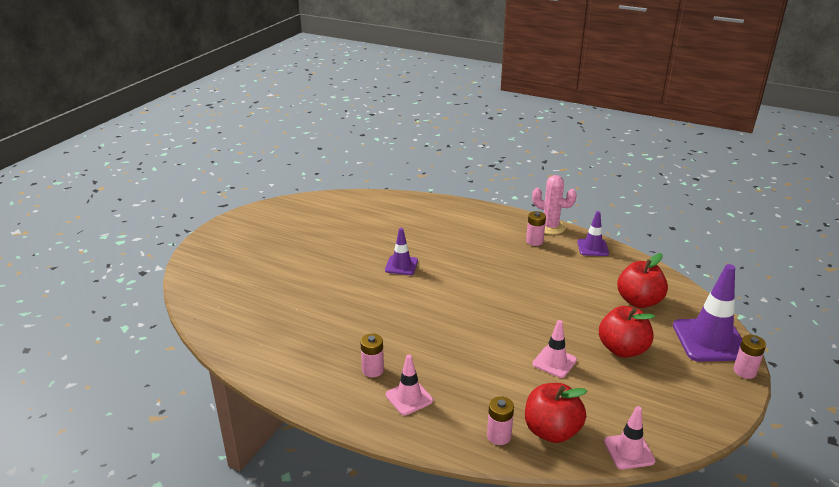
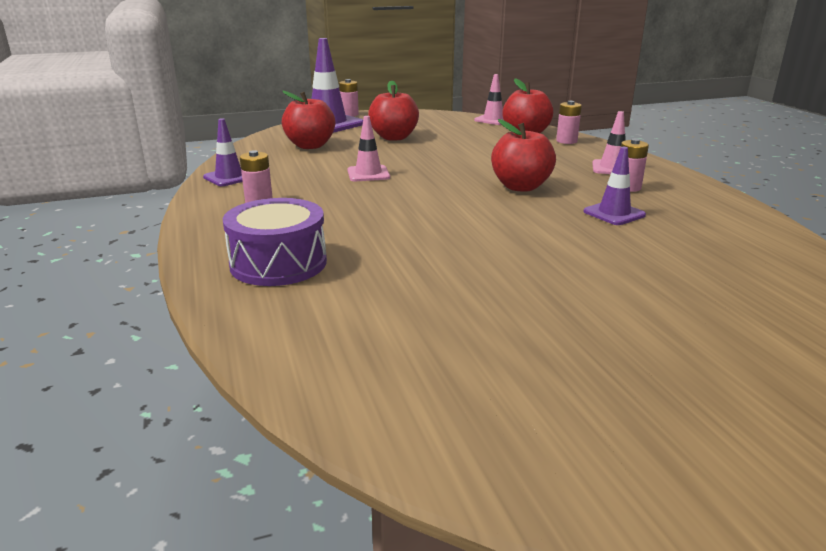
camera: 135 degrees left, 5 degrees down
(401, 265) = (462, 243): purple traffic cone -> purple traffic cone (614, 213)
(437, 330) = (520, 187): none -> red apple
(450, 220) = (278, 263): none -> purple drum
(550, 227) = (203, 205): pink cactus -> none
(554, 362) = (457, 147): pink traffic cone -> pink traffic cone (368, 174)

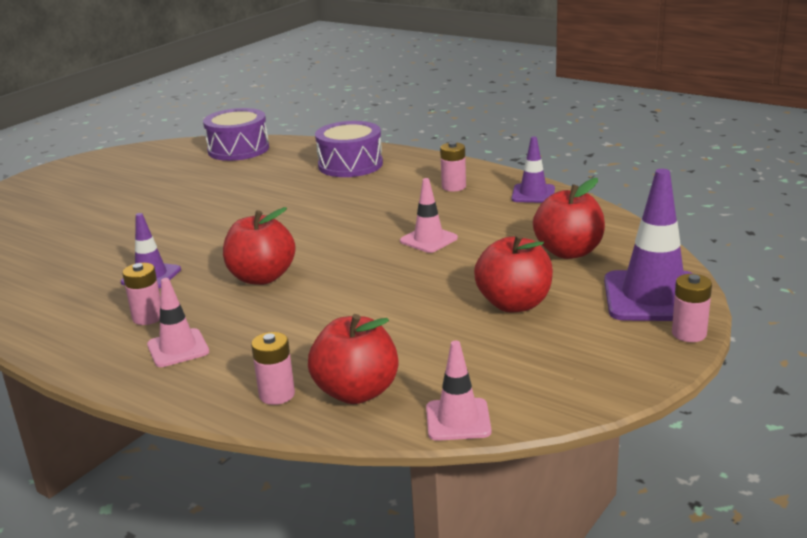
camera: 145 degrees right, 0 degrees up
(353, 370) = (238, 149): none -> purple drum

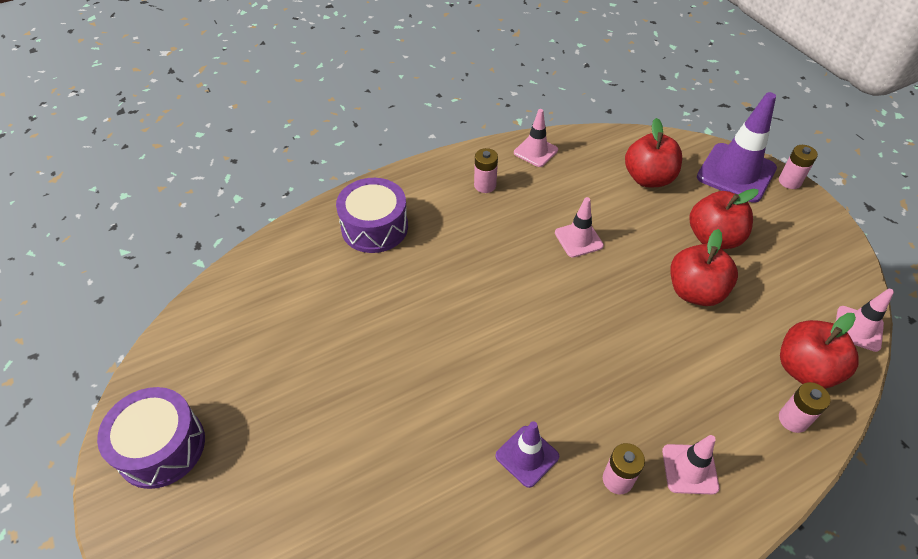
camera: 65 degrees left, 25 degrees up
(238, 149) = (243, 294): purple drum -> purple drum (161, 447)
(262, 277) = (583, 369): red apple -> red apple (695, 291)
(533, 194) = (535, 151): purple traffic cone -> pink traffic cone

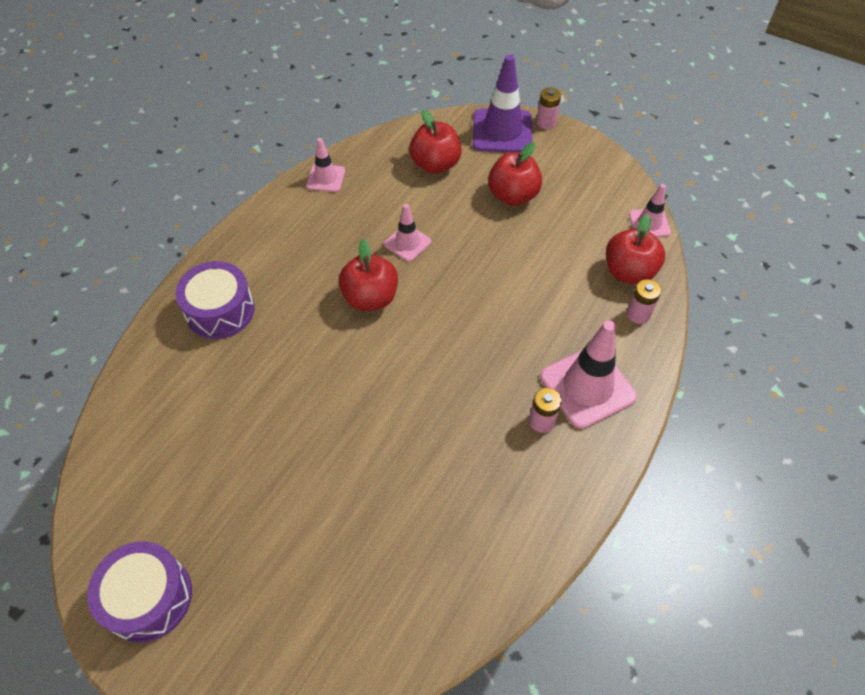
camera: 30 degrees left, 5 degrees up
(485, 185) = (299, 228): pink battery -> none
(527, 456) = (466, 439): purple traffic cone -> none
(689, 469) = (587, 387): pink traffic cone -> pink traffic cone, size x1.79
(695, 291) = (521, 247): red apple -> red apple (370, 298)

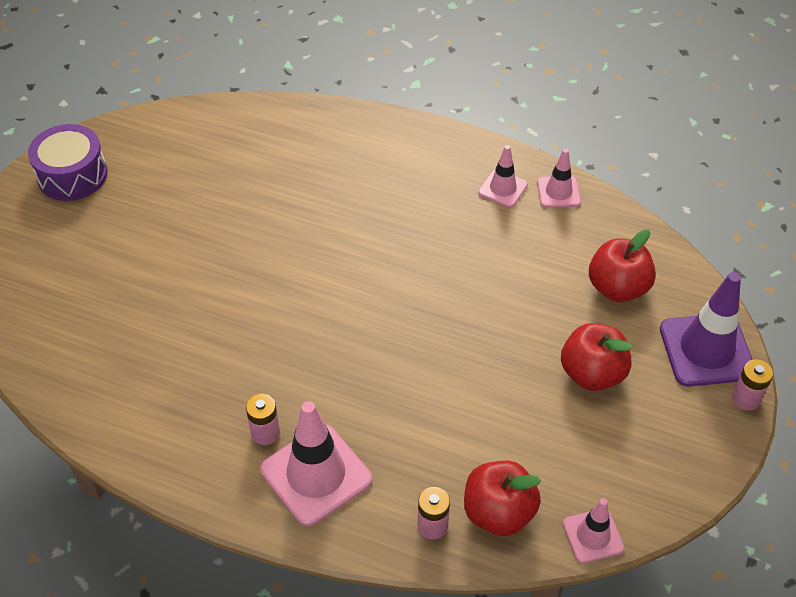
camera: 80 degrees right, 5 degrees down
(220, 311) = (356, 150): purple drum -> none
(370, 298) = (398, 261): red apple -> none
(407, 243) = (483, 280): pink traffic cone -> pink traffic cone (502, 188)

